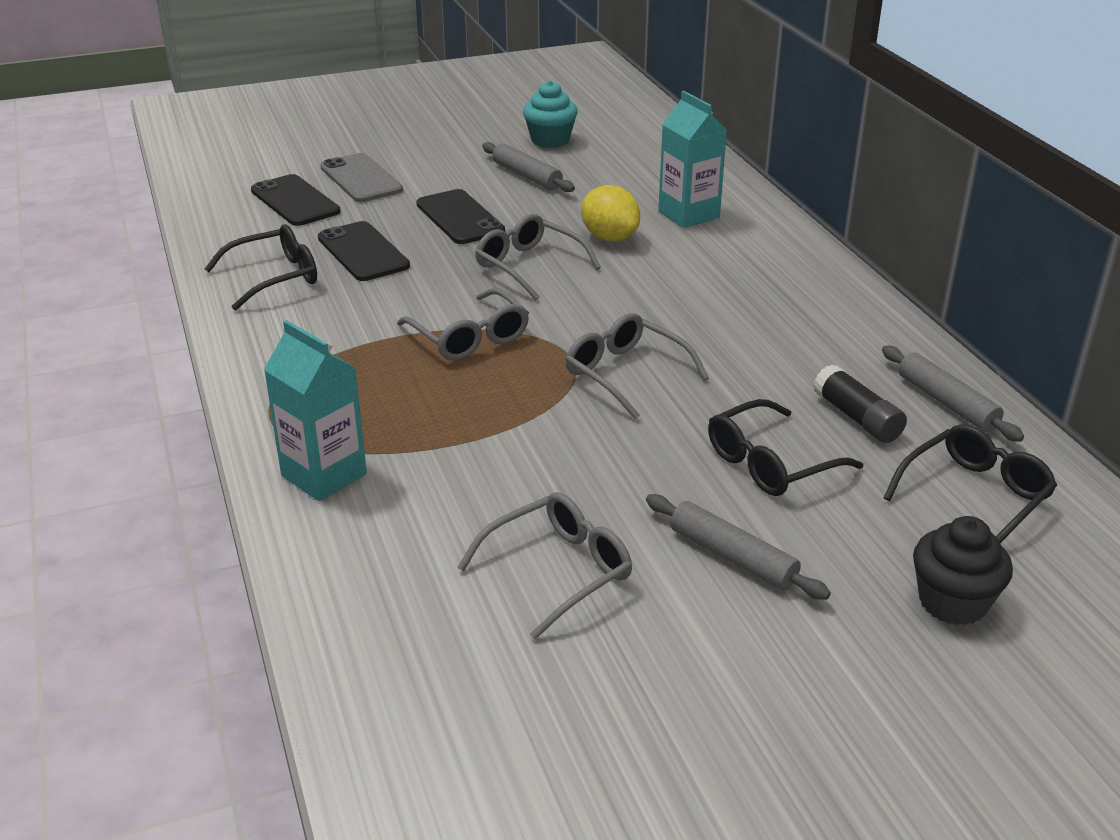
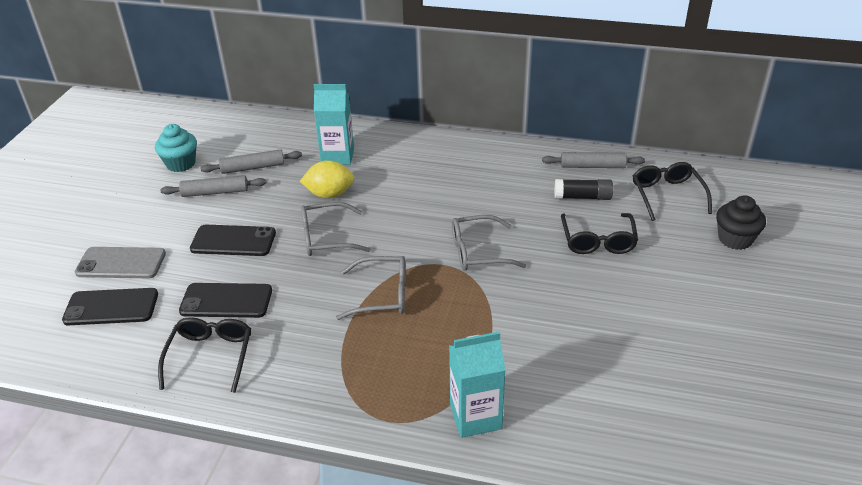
camera: 55 degrees left, 5 degrees up
(558, 571) = (635, 353): grey glasses -> none
(732, 557) = (662, 288): grey rolling pin -> grey rolling pin (253, 167)

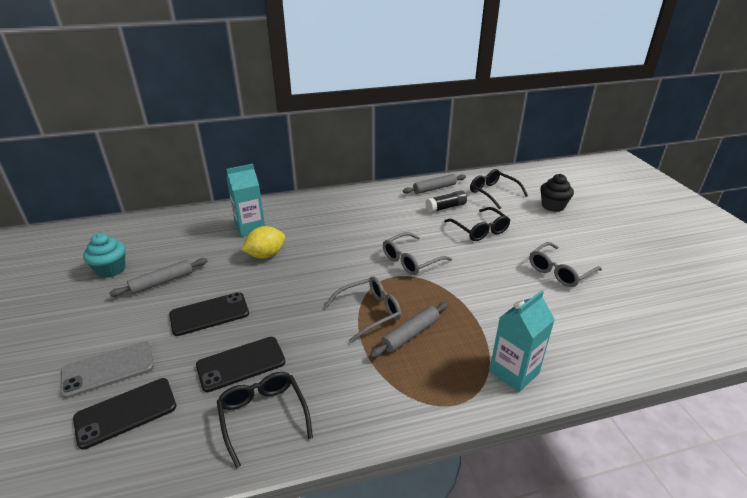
camera: 30 degrees left, 5 degrees down
(253, 167) = (183, 254): grey rolling pin -> grey rolling pin (410, 334)
(326, 238) = (290, 286): grey glasses -> grey glasses (559, 271)

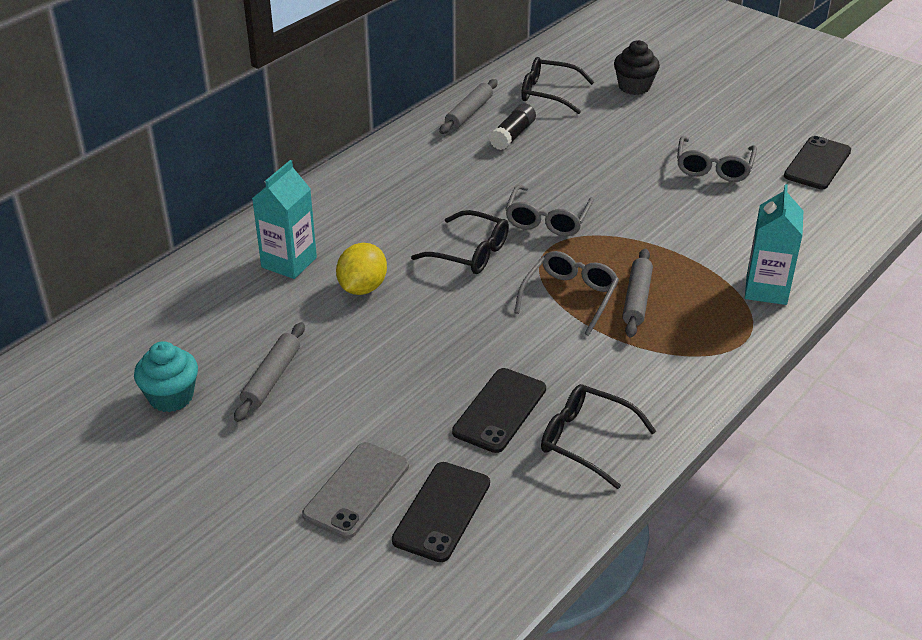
camera: 35 degrees left, 5 degrees up
(209, 314) = (390, 383): black phone -> black phone (817, 163)
(479, 230) = (584, 150): black glasses -> black glasses (470, 253)

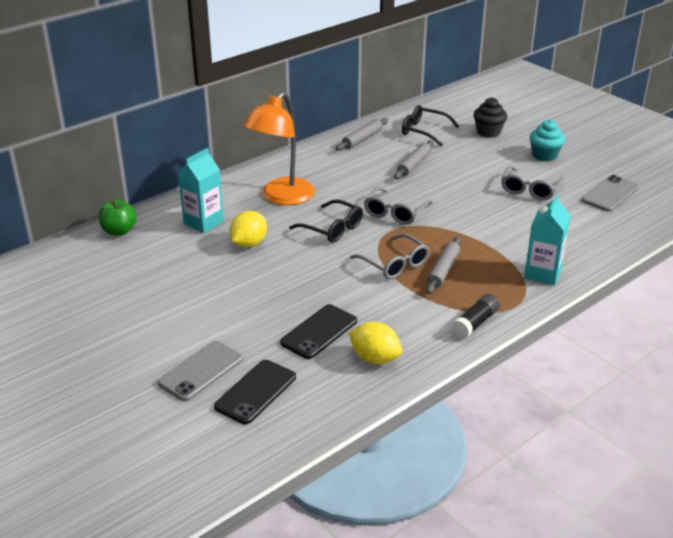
camera: 10 degrees right, 5 degrees down
(171, 397) = (95, 298): turquoise cupcake -> turquoise cupcake (544, 155)
(172, 289) = (119, 231): none -> green apple
(271, 378) = (166, 294): grey rolling pin -> grey rolling pin (414, 164)
(386, 212) = (281, 197): none -> orange lamp
(512, 135) = (389, 156): black glue stick -> black glue stick (475, 323)
(569, 297) = (394, 264): grey glasses -> grey glasses turned 105 degrees clockwise
(586, 440) = (375, 358): black glasses -> yellow lemon
(817, 163) = (610, 194): black phone -> grey phone

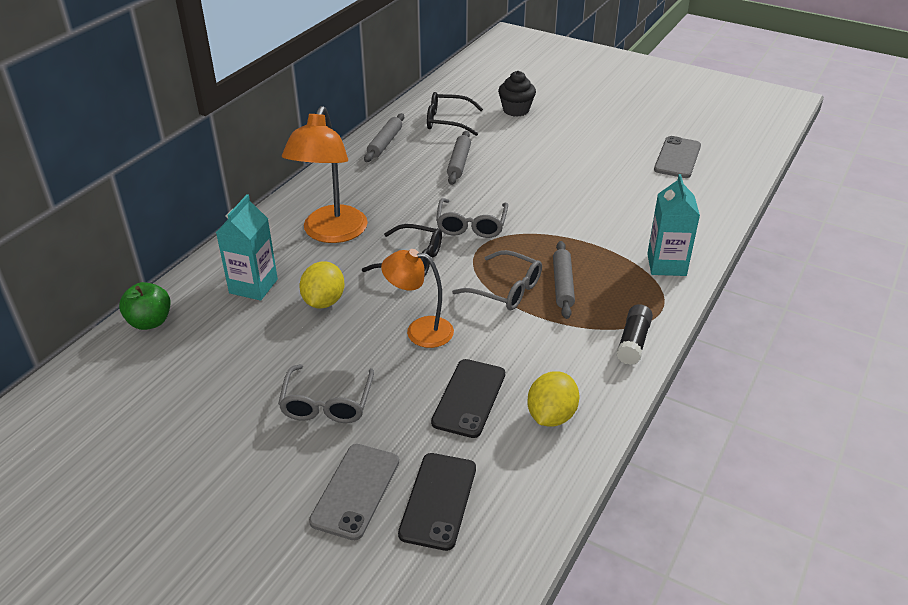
camera: 20 degrees left, 5 degrees up
(309, 278) = (420, 331): none -> orange lamp
(375, 358) = (551, 416): yellow lemon -> yellow lemon turned 75 degrees counterclockwise
(530, 189) = (596, 168): grey glasses -> grey glasses (327, 403)
(544, 155) = (588, 126): turquoise cupcake -> none

